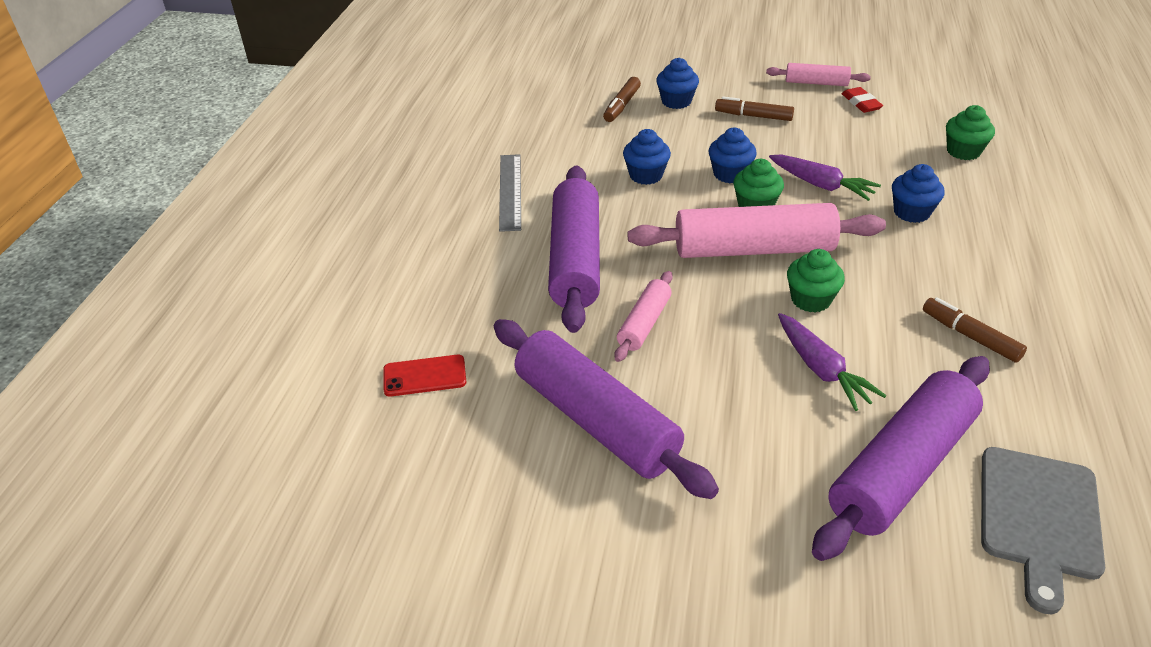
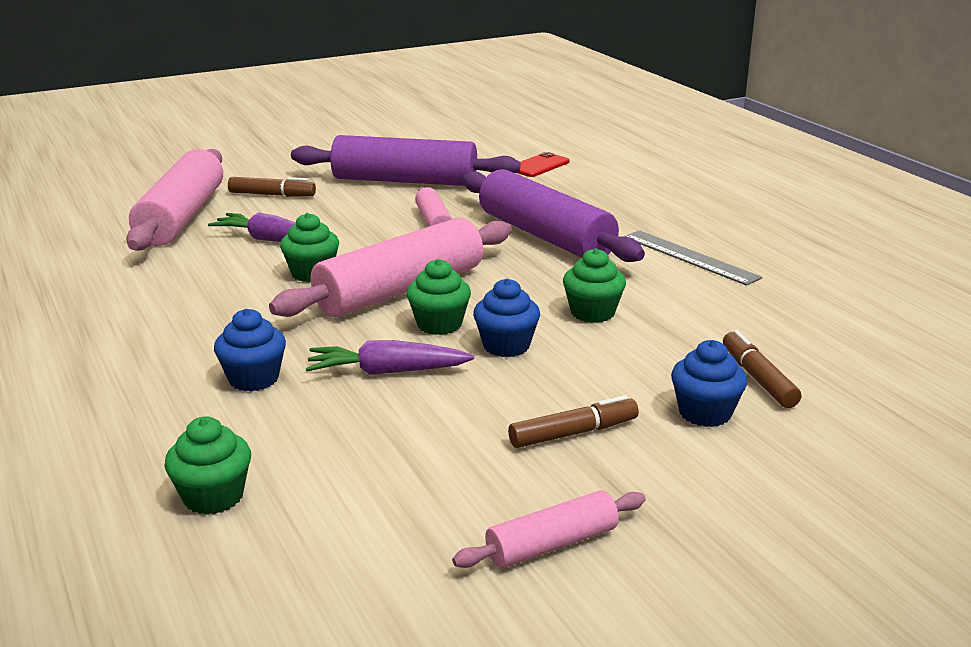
camera: 140 degrees right, 15 degrees down
(646, 175) = (592, 312): blue cupcake -> green cupcake
(861, 103) = (437, 529): red eraser -> none
(901, 468) = (182, 217): purple rolling pin -> pink rolling pin
(970, 336) = (148, 293): brown marker -> brown marker (272, 195)
(1038, 518) = (78, 224): grey cutting board -> none

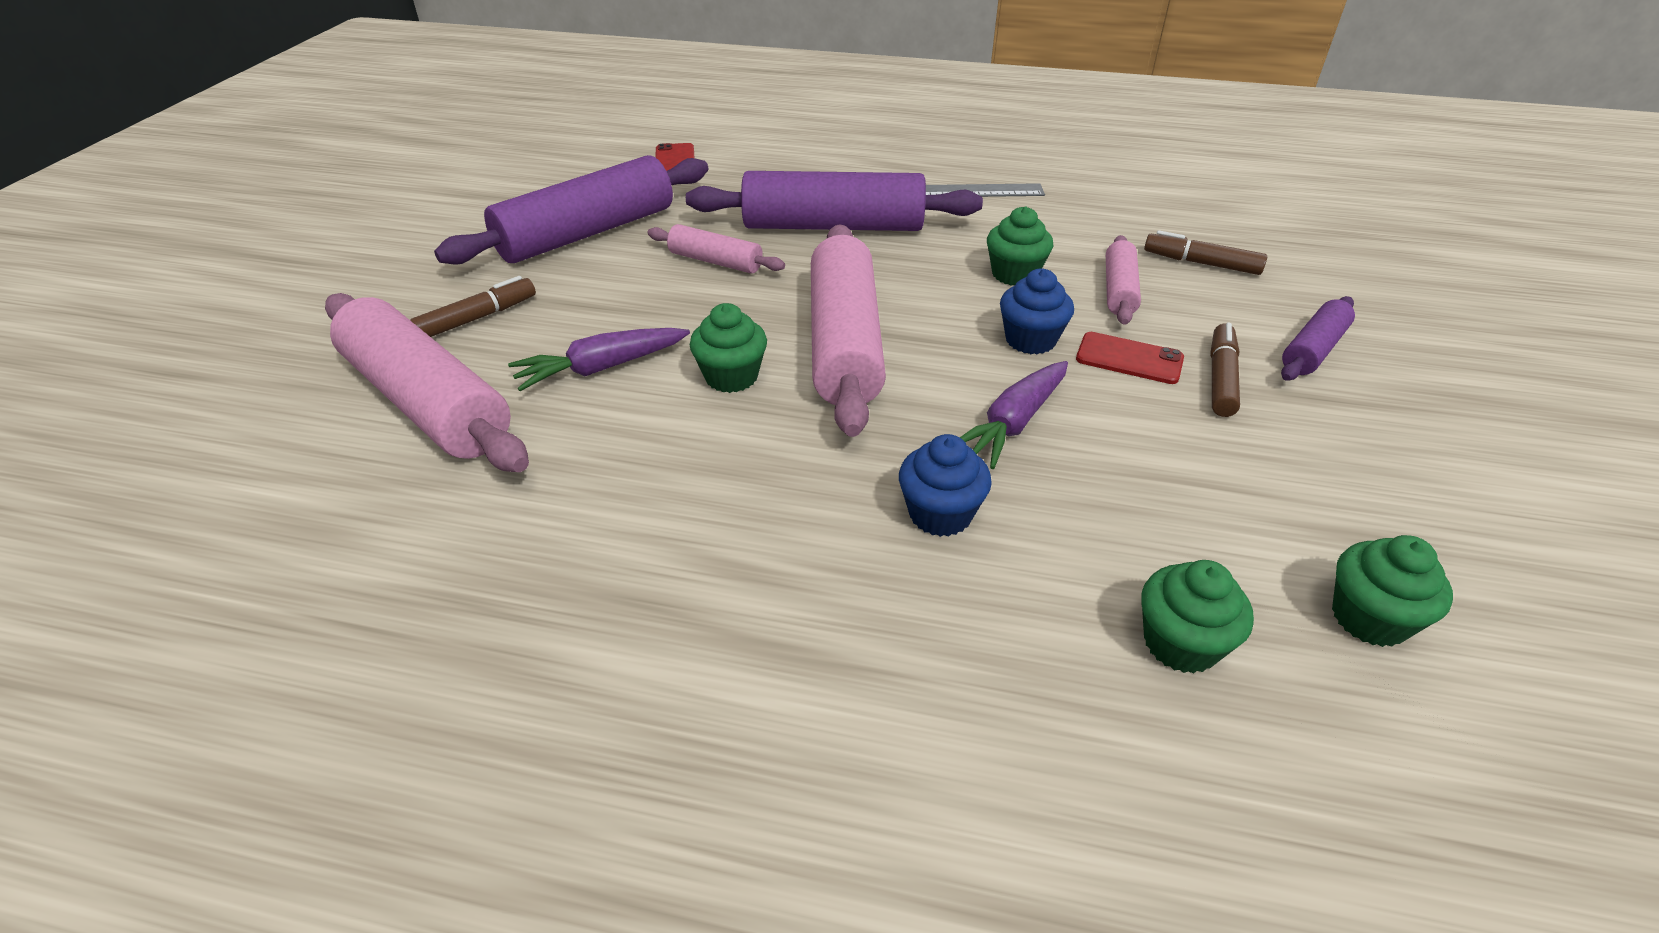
camera: 50 degrees left, 15 degrees up
(439, 324) = (947, 354): green cupcake -> green cupcake (1369, 618)
(541, 389) = (1129, 359): none -> red phone
(552, 544) = (1395, 469): pink rolling pin -> pink rolling pin (1119, 290)
(693, 465) = (1312, 350): none -> purple rolling pin
(705, 413) = (1236, 308): blue cupcake -> none

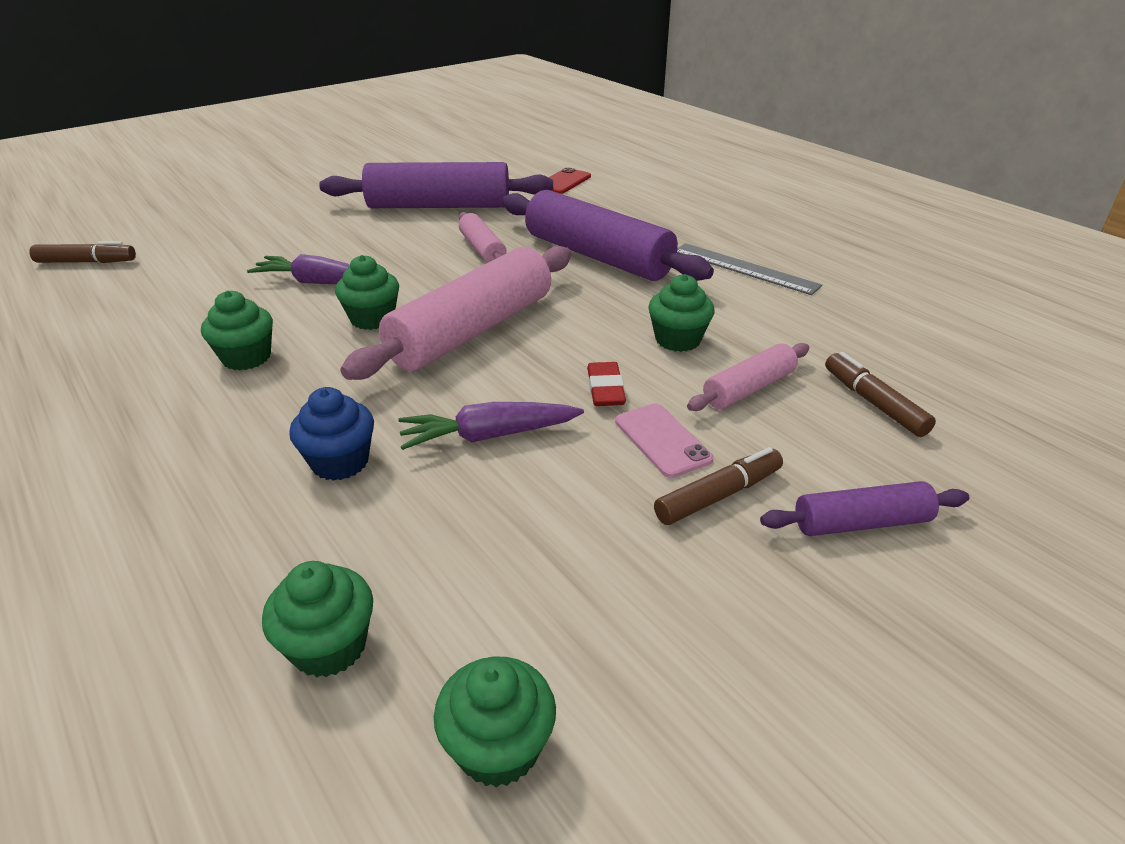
camera: 40 degrees right, 5 degrees down
(427, 402) = (215, 263): pink rolling pin -> none
(477, 318) = (307, 231): brown marker -> brown marker (86, 262)
(672, 478) = (246, 357): none -> green cupcake
(1030, 340) = (605, 389): blue cupcake -> red eraser
(1129, 359) = (662, 440): red phone -> pink phone

